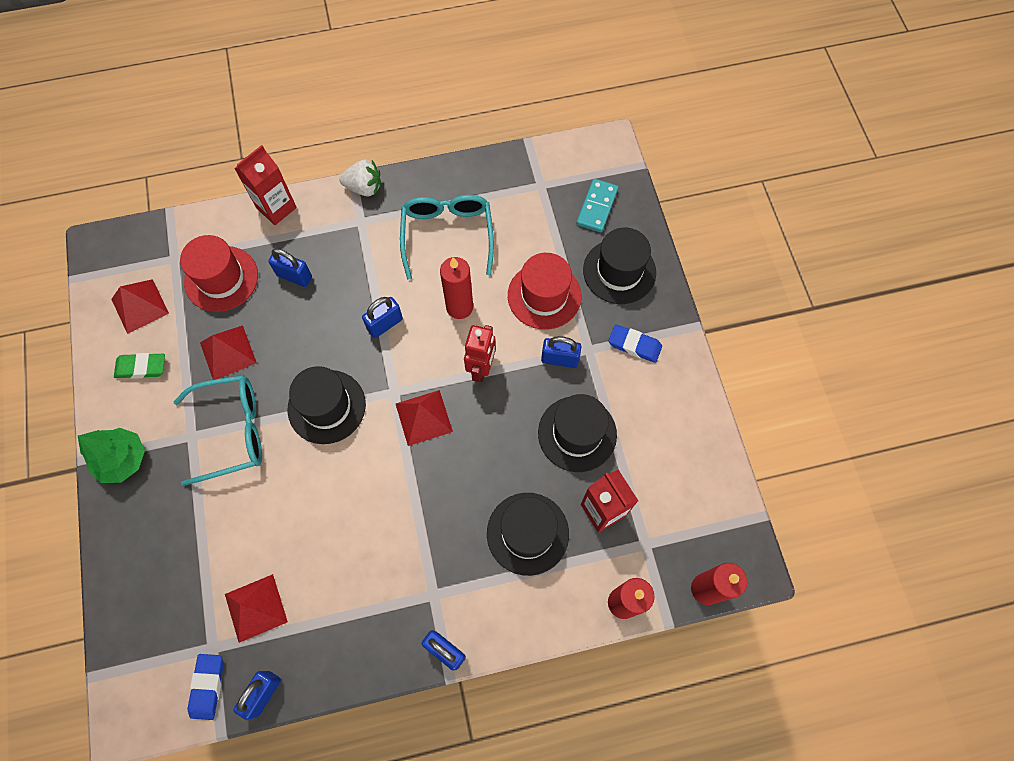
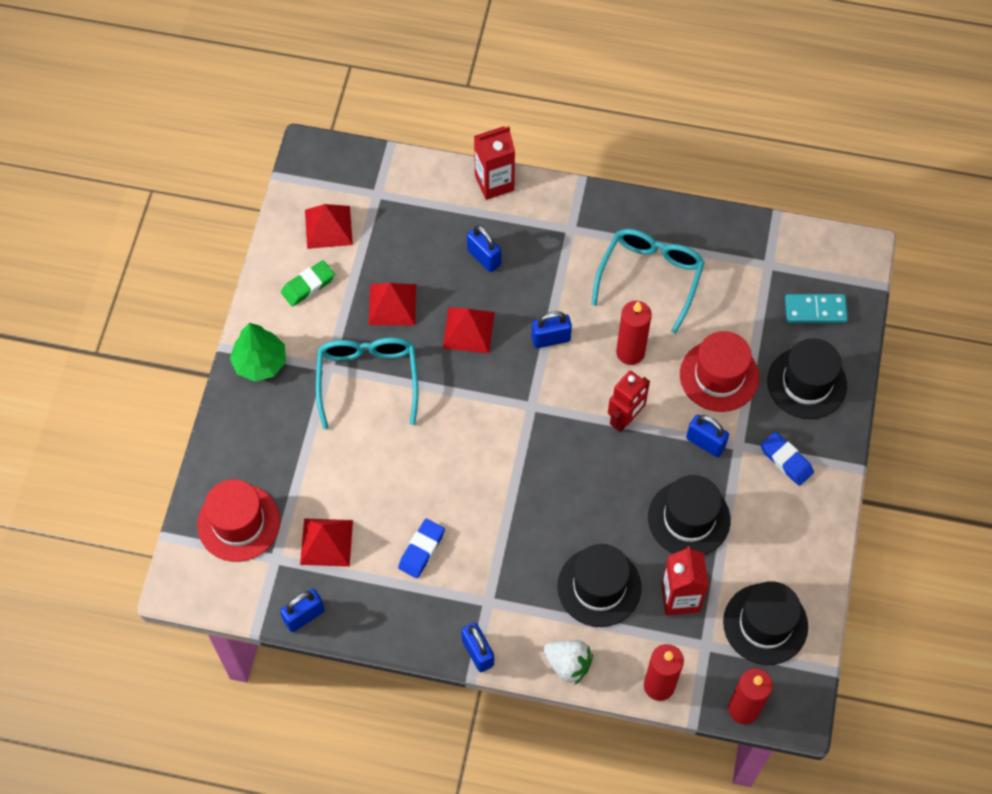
camera: 25 degrees right, 5 degrees down
(141, 367) = (308, 285): green eraser -> green eraser turned 60 degrees counterclockwise
(208, 686) = (259, 588): blue eraser -> blue eraser (421, 550)
(221, 279) = (414, 231): red hat -> red hat (238, 523)
(233, 431) = (368, 379): turquoise glasses -> turquoise glasses turned 105 degrees counterclockwise
(326, 406) = (463, 393): black hat -> black hat (765, 624)
(364, 187) = (589, 197): white strawberry -> white strawberry (568, 664)
(423, 417) = (549, 441): red pyramid -> red pyramid (468, 330)
(597, 207) = (815, 310): turquoise domino -> turquoise domino turned 45 degrees clockwise

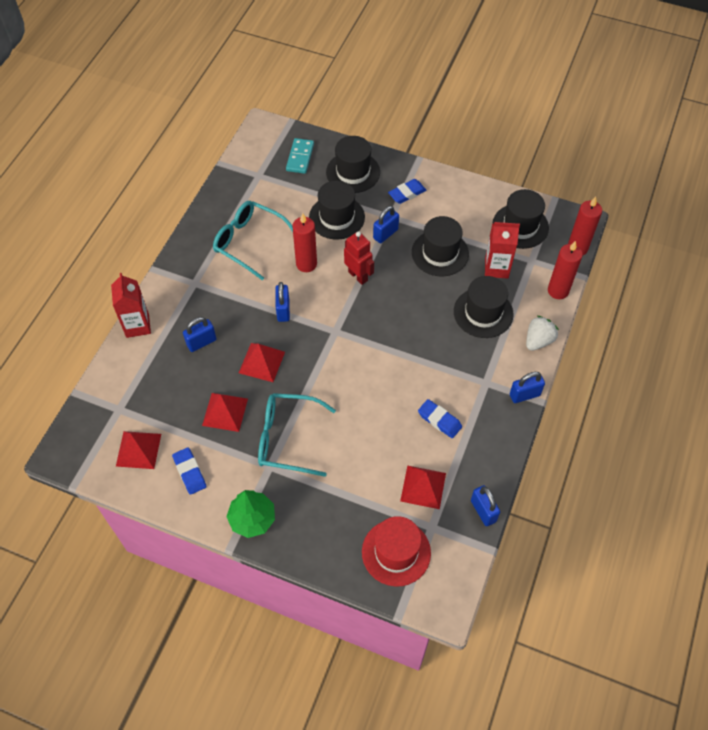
camera: 80 degrees left, 5 degrees down
(308, 285) = (190, 472): green eraser -> blue eraser
(719, 376) = (337, 217): red hat -> black hat

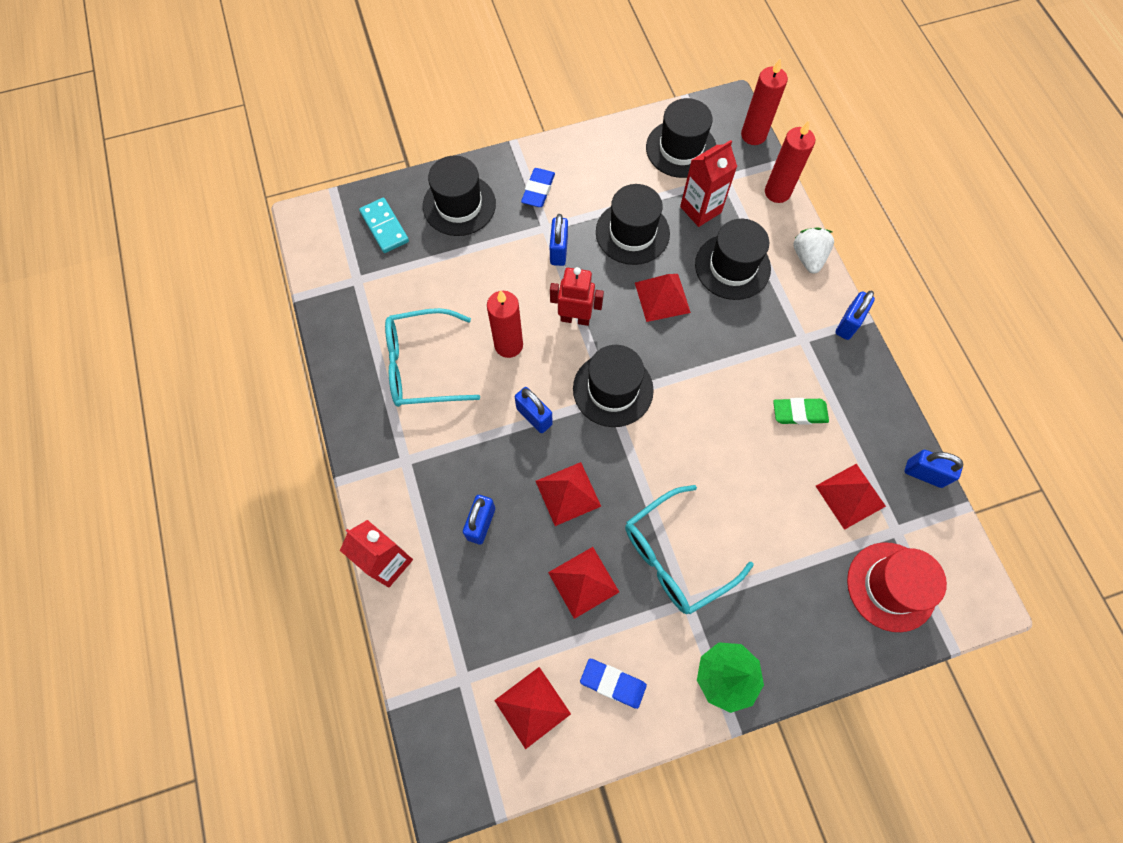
camera: 40 degrees left, 10 degrees up
(337, 217) = (490, 268): black hat -> black hat (613, 389)
(421, 300) = (662, 297): none -> red pyramid
(439, 420) = (799, 413): blue eraser -> green eraser

